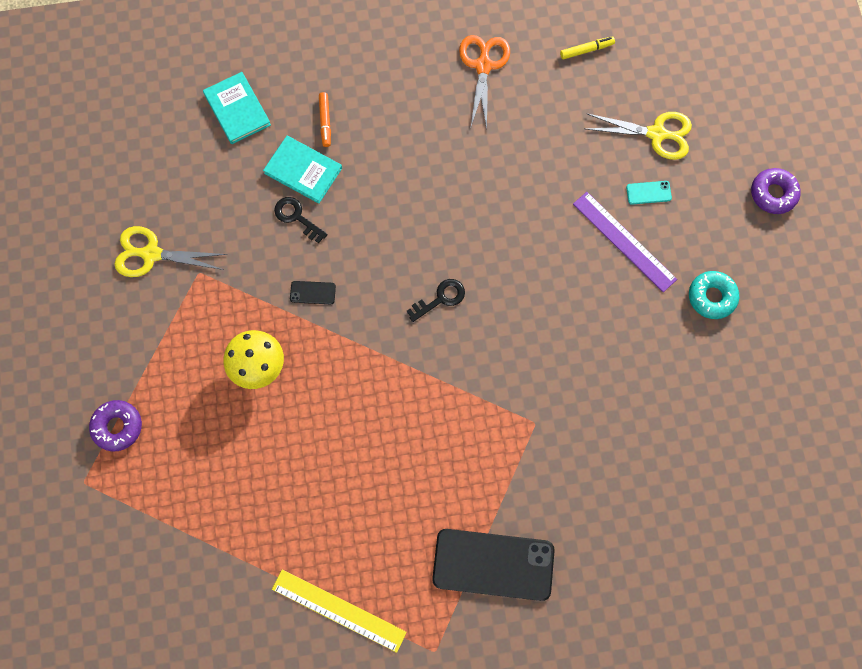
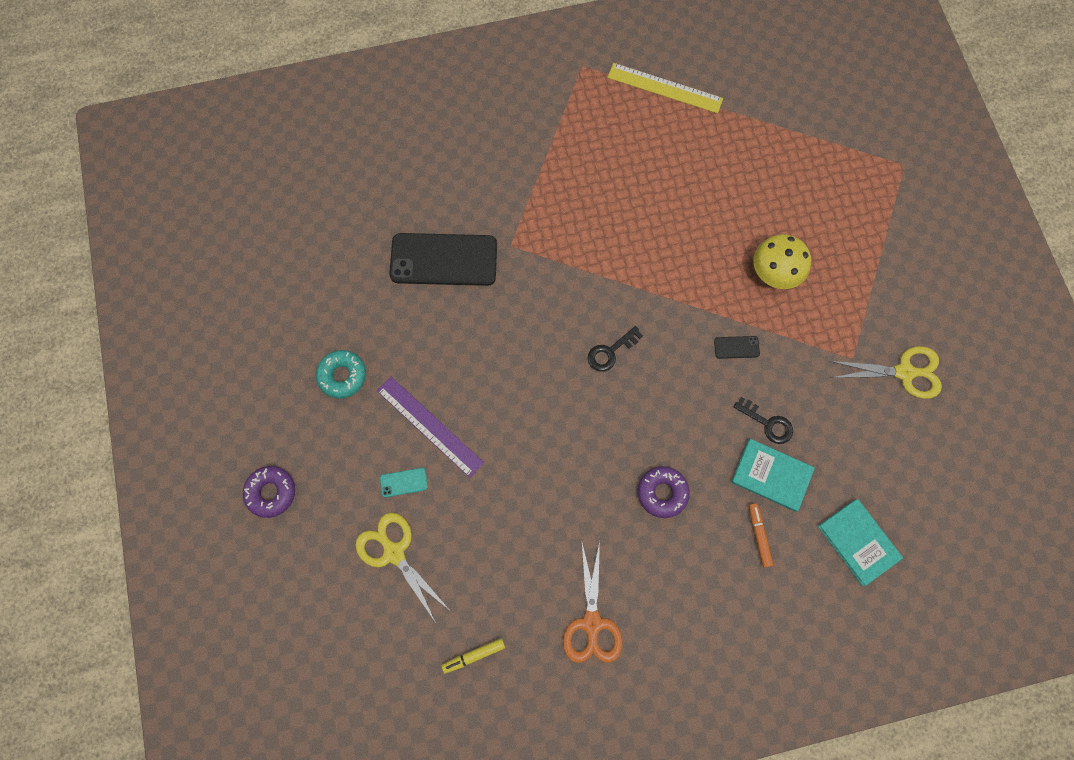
camera: 175 degrees right, 0 degrees up
(117, 427) = (888, 211): purple donut -> purple donut (662, 493)
(493, 564) = (540, 130): black phone -> black phone (444, 259)
(656, 134) = (394, 553): yellow scissors -> yellow scissors turned 45 degrees clockwise

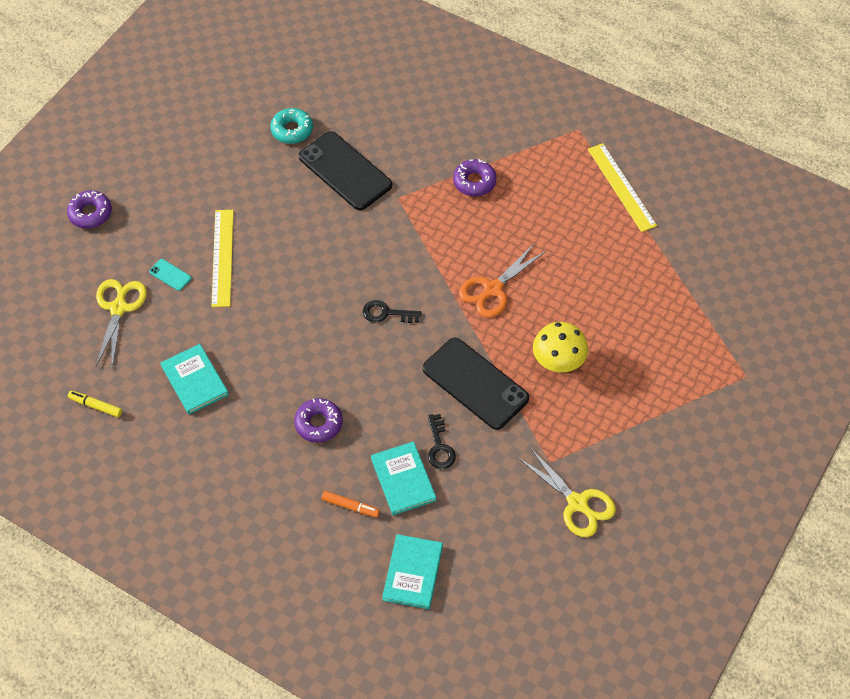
camera: 45 degrees right, 15 degrees down
(342, 376) = (205, 185): turquoise donut -> turquoise donut (292, 130)
(429, 426) = (222, 257): purple ruler -> yellow ruler
(528, 553) = (194, 380): none -> turquoise book
(554, 179) = (474, 182): none -> purple donut
(592, 623) = (185, 455): orange scissors -> orange scissors (493, 289)
(736, 347) = (475, 384): black phone -> black phone, size x2.47
(759, 536) = (350, 506): orange marker -> orange marker turned 75 degrees clockwise

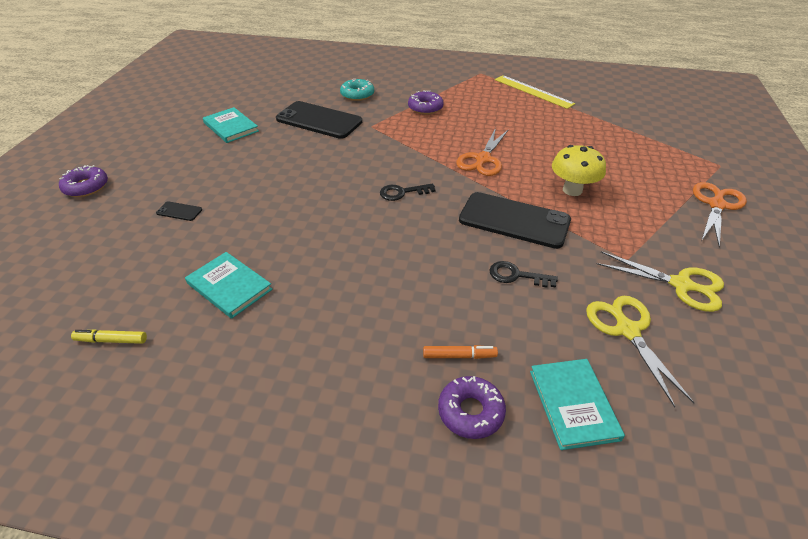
camera: 20 degrees left, 15 degrees down
(118, 308) = (127, 247): yellow scissors -> yellow scissors (627, 330)
(170, 275) = (179, 211): turquoise phone -> black phone
(222, 257) = (229, 189): yellow ruler -> none
(292, 130) = (264, 108): turquoise donut -> turquoise donut (357, 95)
(318, 423) = (382, 289): purple donut -> purple donut (470, 412)
(403, 479) = (500, 313): turquoise book -> turquoise book (231, 127)
(439, 447) = (516, 275): black key -> black key turned 135 degrees clockwise
(691, 427) = (716, 205): none -> orange scissors

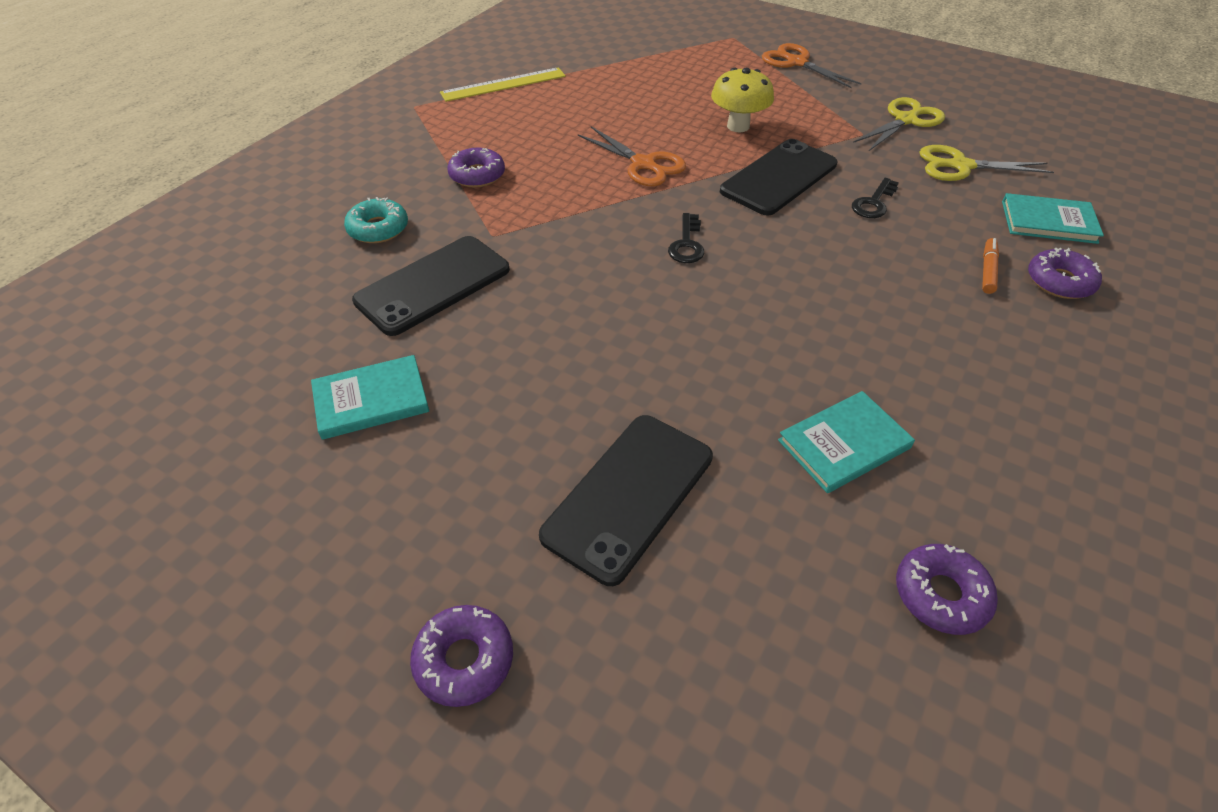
camera: 70 degrees left, 5 degrees up
(112, 340) = (941, 594): yellow marker -> purple donut
(179, 211) = (628, 495): black phone -> black phone, size x2.47

